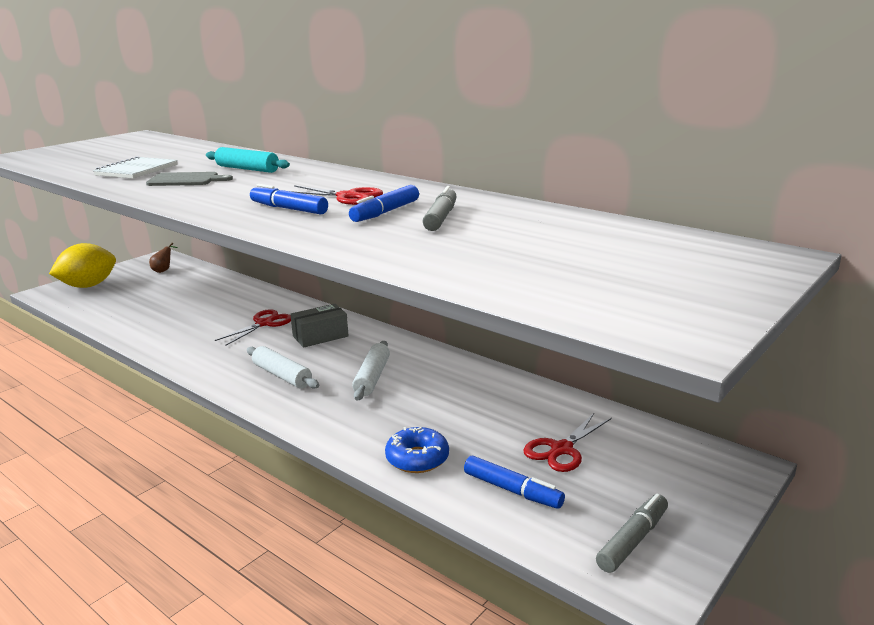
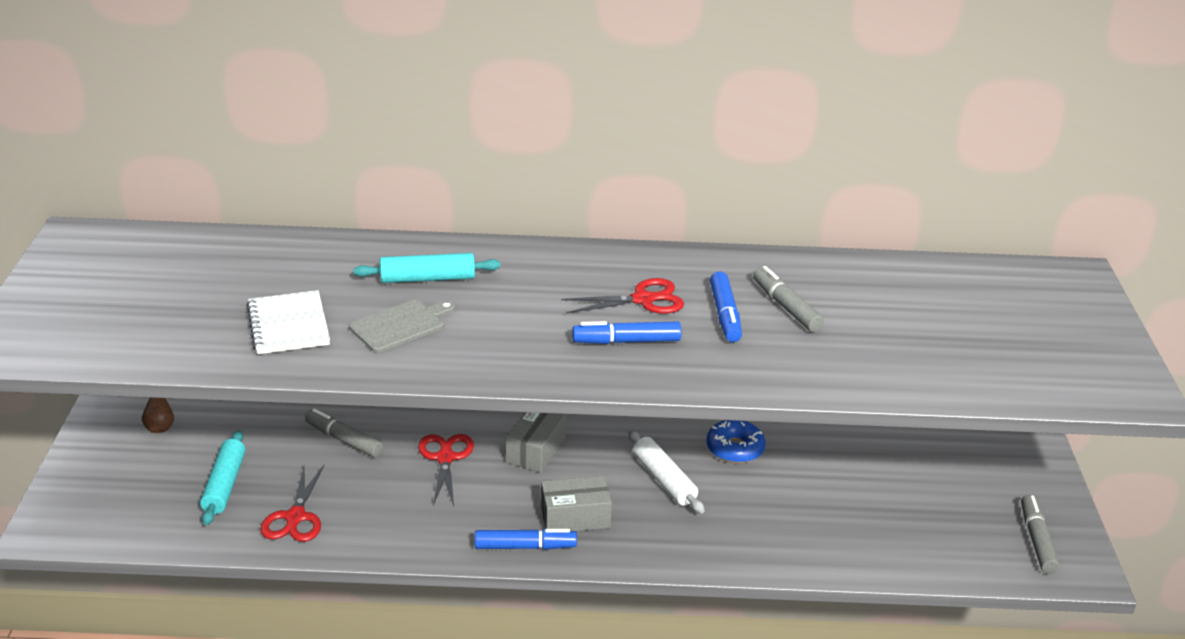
camera: 40 degrees left, 10 degrees up
(88, 286) = (93, 494): yellow lemon -> none
(143, 300) = (224, 485): none -> turquoise rolling pin
(230, 300) = (344, 439): none -> grey marker
(282, 375) = (575, 517): white rolling pin -> grey box
(417, 458) = (819, 547): blue donut -> blue donut (735, 449)
(512, 490) = (921, 540): blue marker -> blue marker (525, 547)
(561, 449) = (908, 484): red scissors -> red scissors (295, 517)

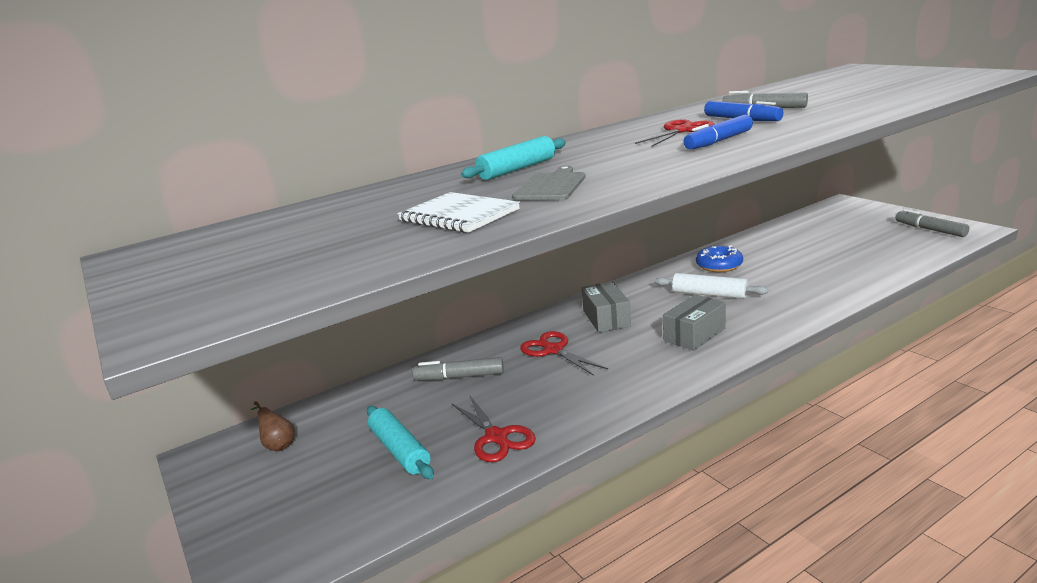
camera: 30 degrees left, 10 degrees down
(525, 547) = (694, 363): blue marker -> none

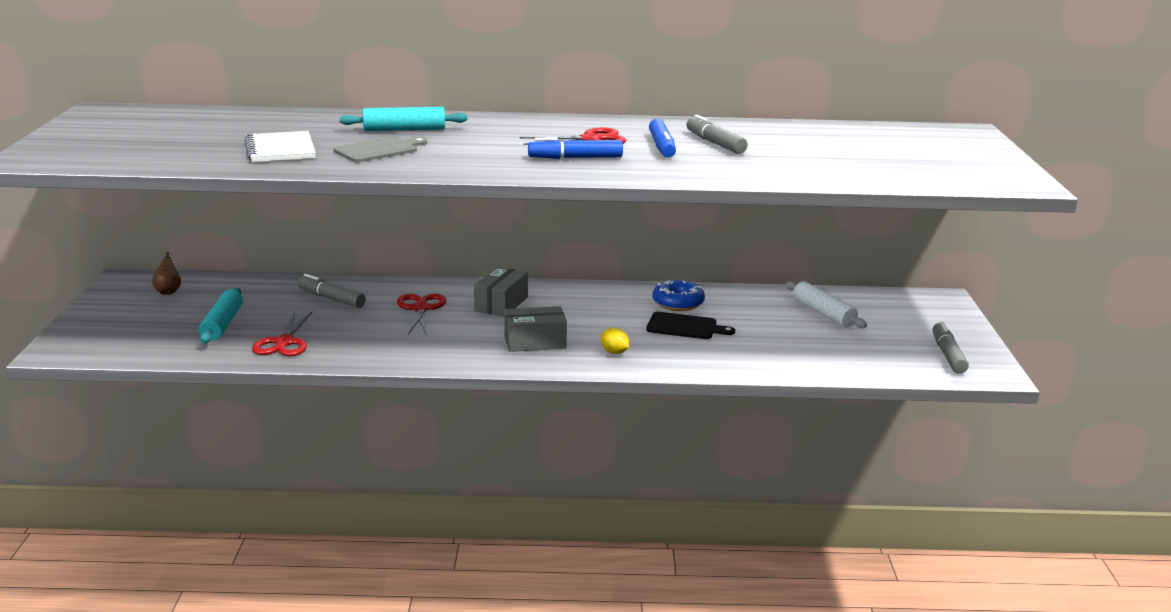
camera: 30 degrees right, 0 degrees up
(709, 294) = (615, 321): white rolling pin -> white rolling pin (823, 313)
(760, 278) = (685, 327): none -> black cutting board
(762, 315) = (614, 352): none -> yellow lemon

